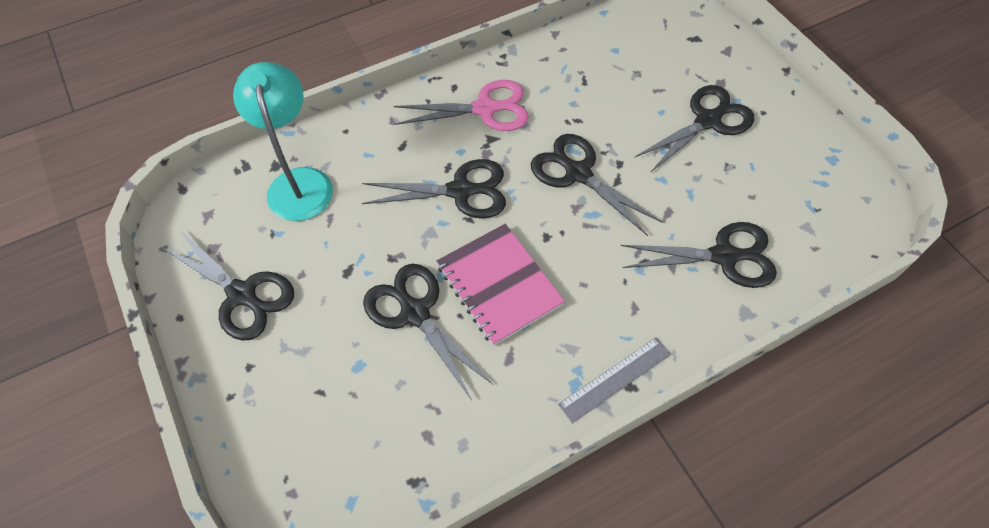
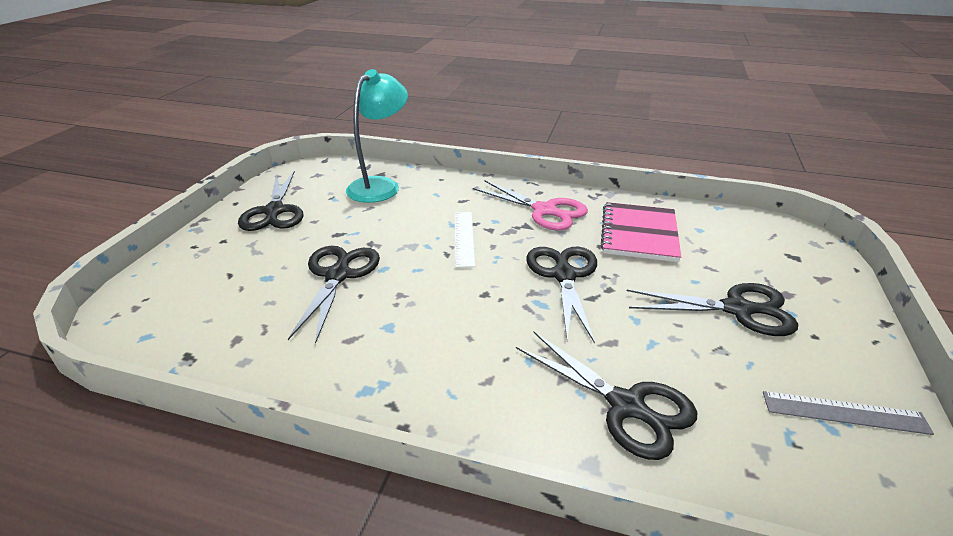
camera: 45 degrees right, 25 degrees down
(461, 191) = (464, 238): black scissors -> white ruler
(498, 285) = (410, 297): pink notebook -> pink notebook (639, 234)
(615, 379) = (399, 412): grey ruler -> grey ruler (844, 413)

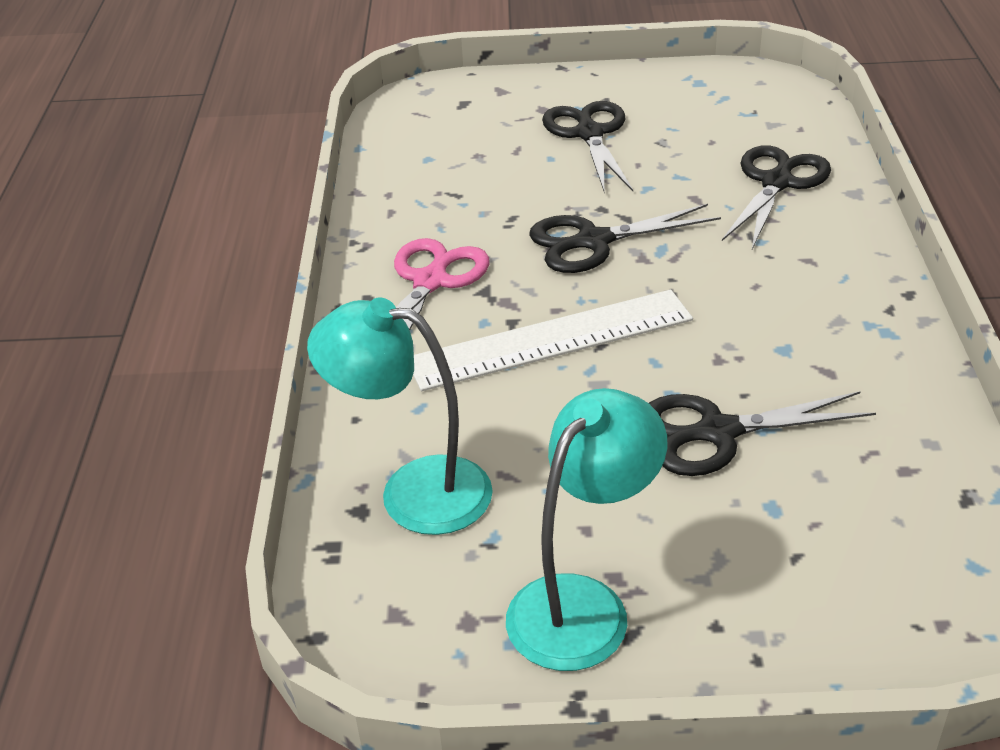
camera: 105 degrees left, 5 degrees up
(274, 212) = (583, 604): black scissors -> turquoise lamp
(464, 238) = (550, 339): white ruler -> white ruler, size x1.80
(639, 234) = (461, 199): pink notebook -> none
(844, 413) = (702, 92): grey ruler -> none

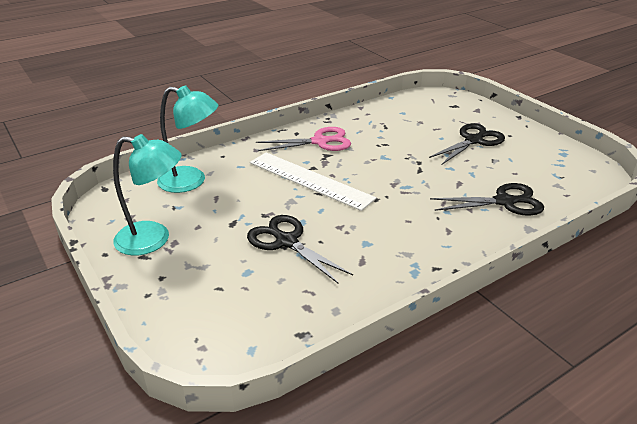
camera: 55 degrees right, 5 degrees down
(413, 491) = (191, 181): turquoise lamp -> turquoise lamp turned 120 degrees clockwise
(593, 241) = (391, 168): black scissors -> none

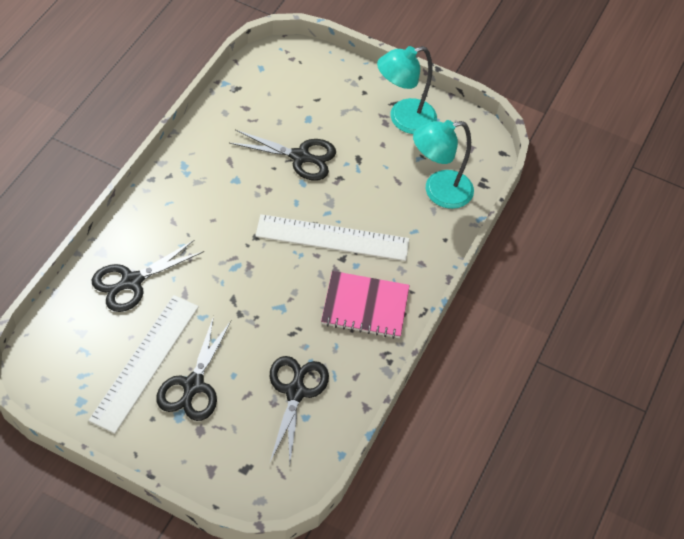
camera: 145 degrees right, 20 degrees up
(320, 142) = (365, 306): pink scissors -> pink notebook
(402, 122) = (295, 391): none -> black scissors
(506, 158) = (145, 362): none -> white ruler

